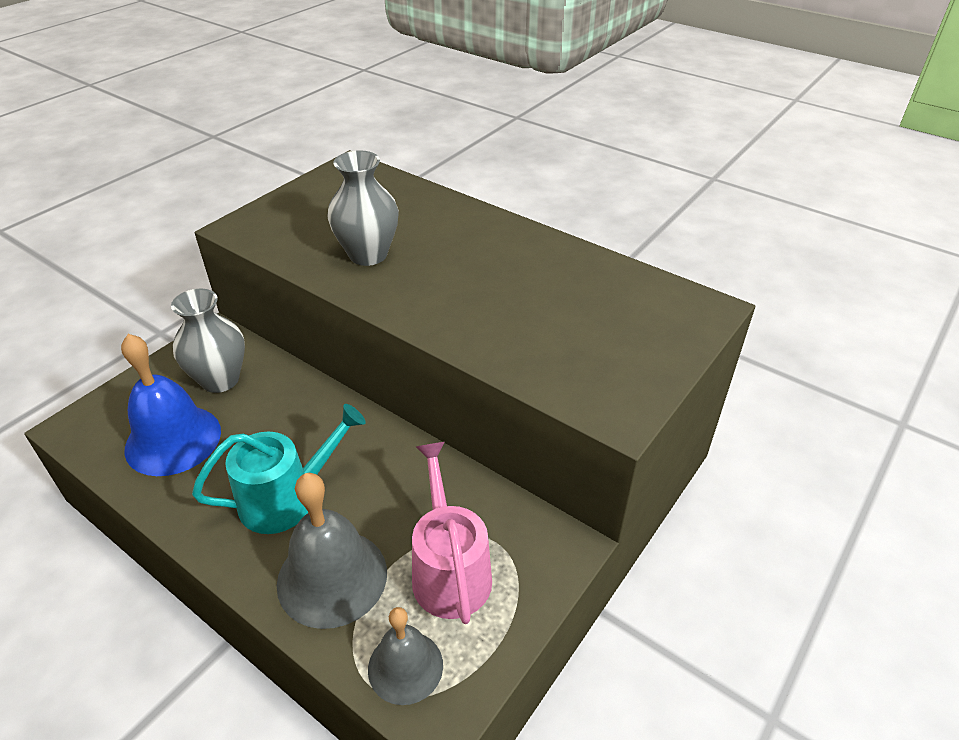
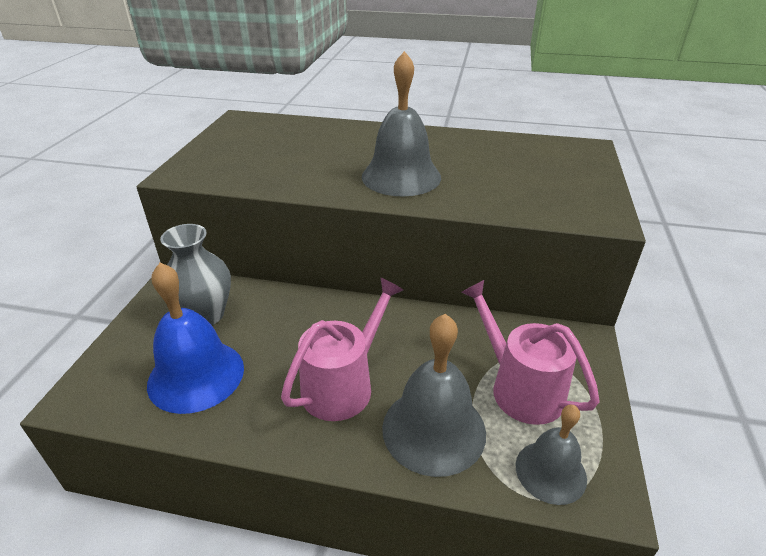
camera: 25 degrees left, 5 degrees down
(286, 499) = (343, 385): turquoise watering can -> pink watering can
(368, 254) = (315, 168): grey vase -> none
(445, 290) = (401, 176): none -> grey bell

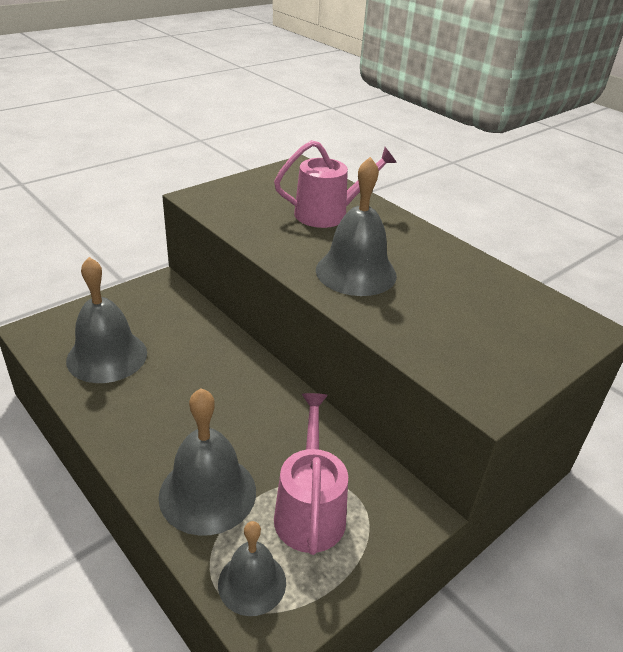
camera: 35 degrees right, 0 degrees up
(196, 375) = (107, 356): blue bell -> grey bell
(205, 315) = (156, 317): grey vase -> none
(343, 385) = (186, 421): pink watering can -> pink watering can (328, 214)

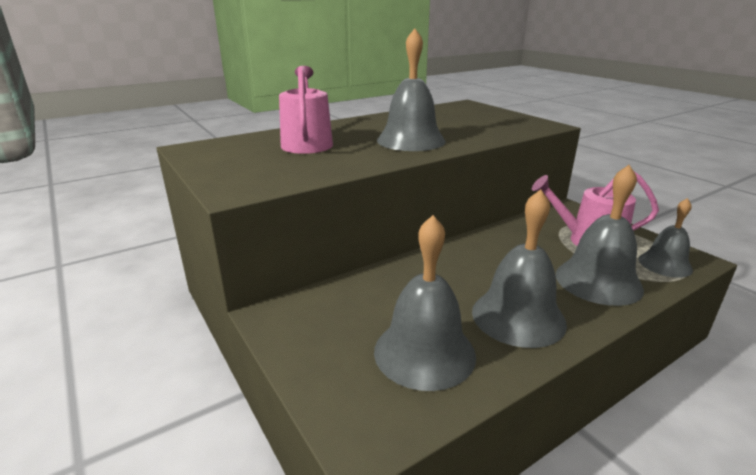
camera: 80 degrees left, 10 degrees down
(146, 415) = (518, 317): none -> grey bell

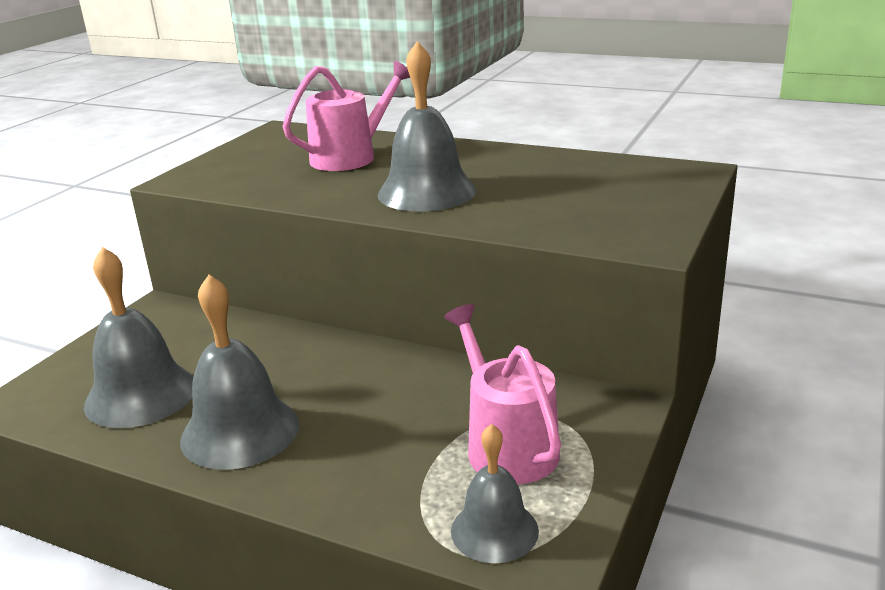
camera: 60 degrees right, 0 degrees up
(598, 281) = (377, 474): grey bell -> none

